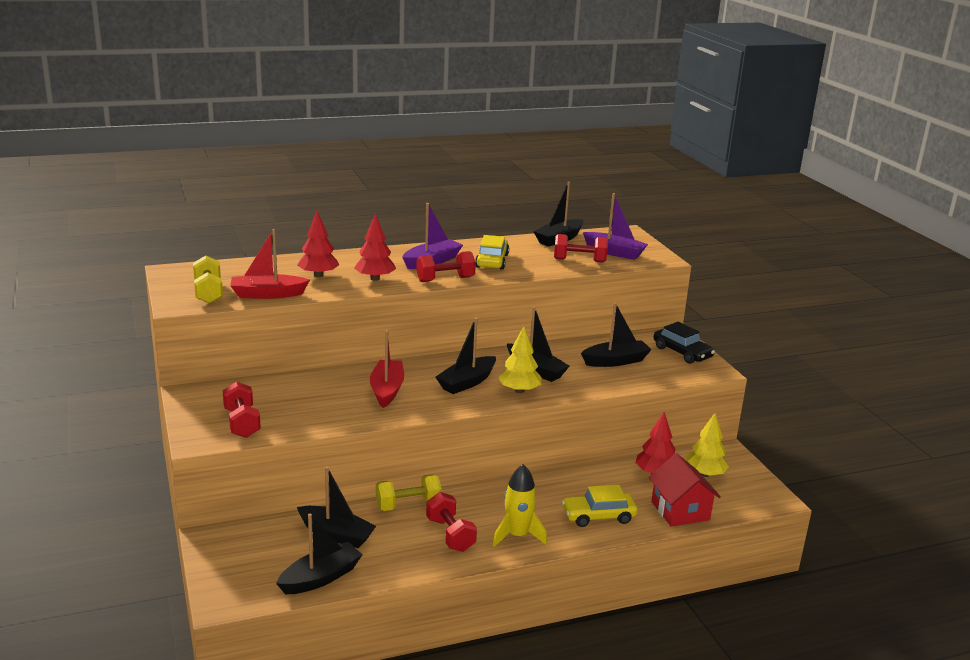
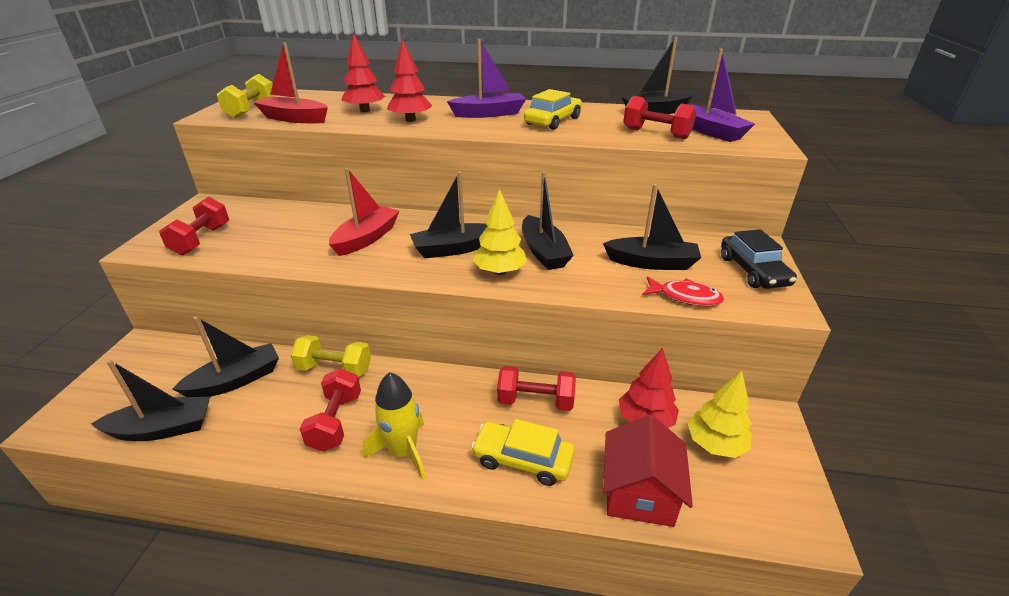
camera: 30 degrees right, 10 degrees up
(336, 534) = (236, 380): black boat -> black boat turned 90 degrees counterclockwise
(445, 279) = (478, 130): red dumbbell -> red dumbbell (535, 401)
(654, 379) = (685, 297): none -> red fish

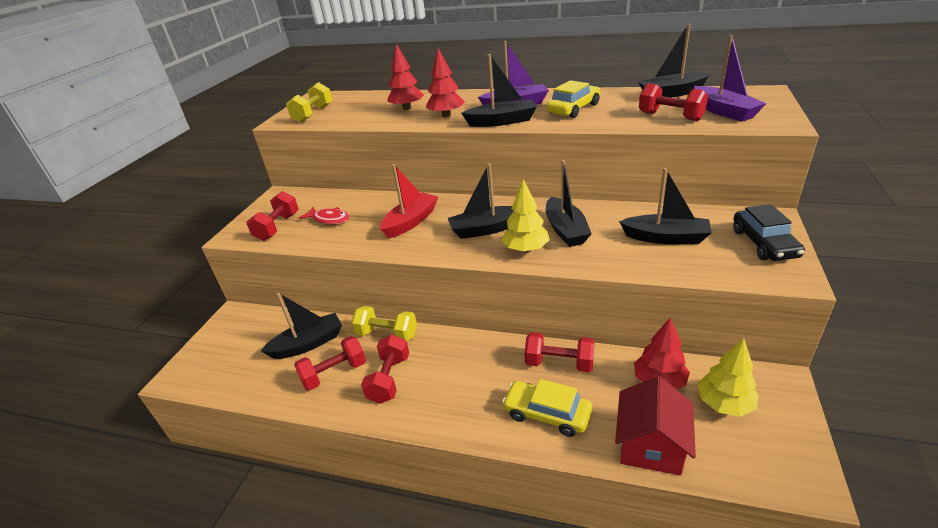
camera: 10 degrees right, 0 degrees up
(162, 428) = (255, 383): black boat -> black boat (502, 121)
(267, 416) = (334, 373): none -> red dumbbell
(294, 118) = (348, 120): red boat -> none
(403, 452) = (445, 405): yellow rocket -> none
(685, 297) = (695, 270): red fish -> red fish (329, 219)

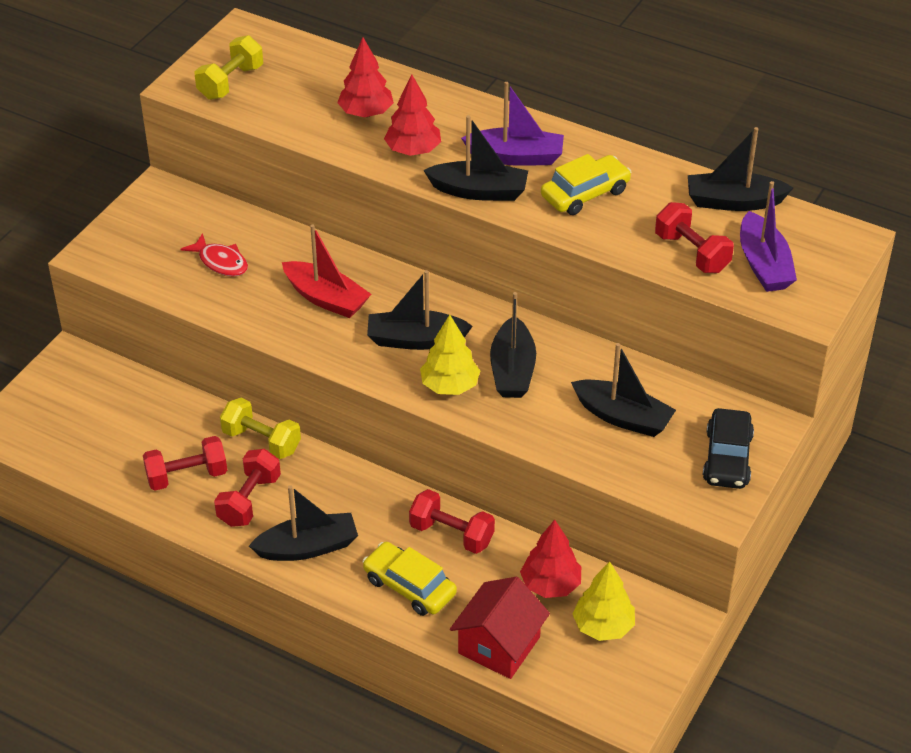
camera: 10 degrees right, 10 degrees up
(278, 227) = (150, 256): red dumbbell -> none
(308, 344) = (162, 427): black boat -> black boat (308, 547)
(411, 222) = (326, 298): red boat -> red boat turned 75 degrees clockwise

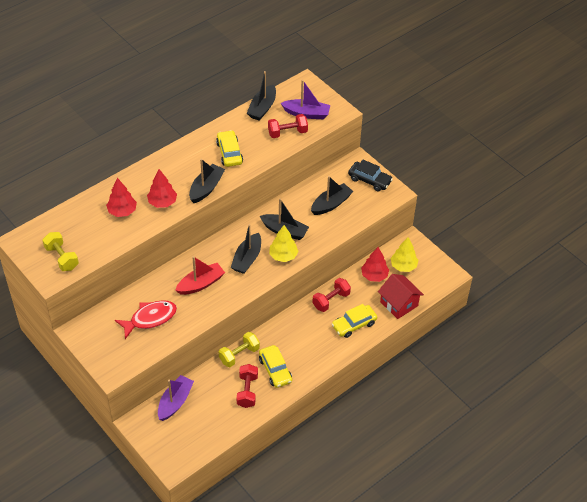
camera: 70 degrees left, 5 degrees up
(221, 262) = (150, 318): red fish -> red fish, size x1.51
(249, 500) = (275, 370): red dumbbell -> yellow car
(308, 547) = (314, 355): black boat -> none
(516, 157) = (189, 167): purple boat -> purple boat (175, 402)

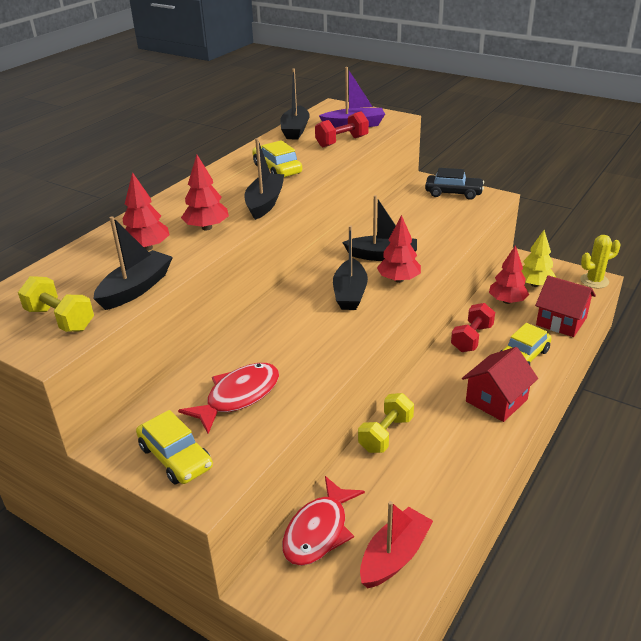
camera: 15 degrees left, 15 degrees down
(175, 402) = (319, 531): purple boat -> red fish
(201, 284) = (298, 335): red boat -> red boat (394, 556)
(247, 391) = (428, 481): red dumbbell -> none
(275, 370) = (452, 440): yellow car -> yellow car (175, 457)
(283, 256) = (398, 279): yellow tree -> red tree
(317, 351) = (496, 400): none -> red house
(331, 204) = (423, 221): black boat -> black boat (136, 289)
(447, 275) = (594, 281): none -> yellow cactus

